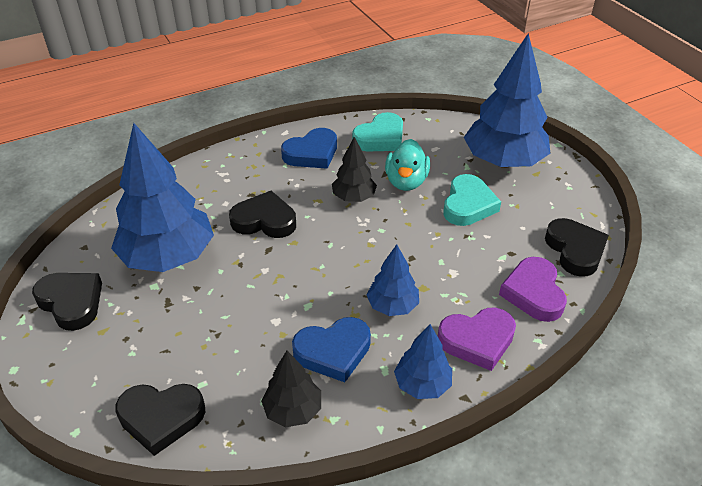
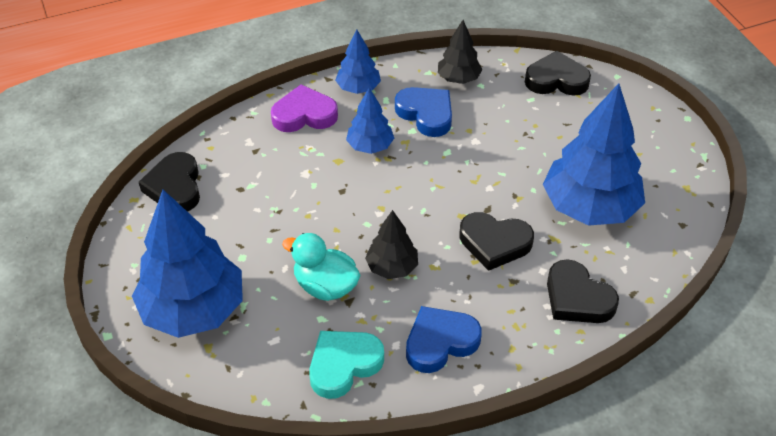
camera: 175 degrees left, 5 degrees up
(71, 302) = (666, 168): black heart -> black heart (577, 298)
(333, 352) = (426, 114): blue heart -> blue heart turned 60 degrees clockwise
(406, 182) = (325, 286): turquoise duck -> turquoise duck turned 75 degrees counterclockwise
(468, 205) = (262, 248): turquoise heart -> none
(533, 293) = (238, 149): purple heart -> none

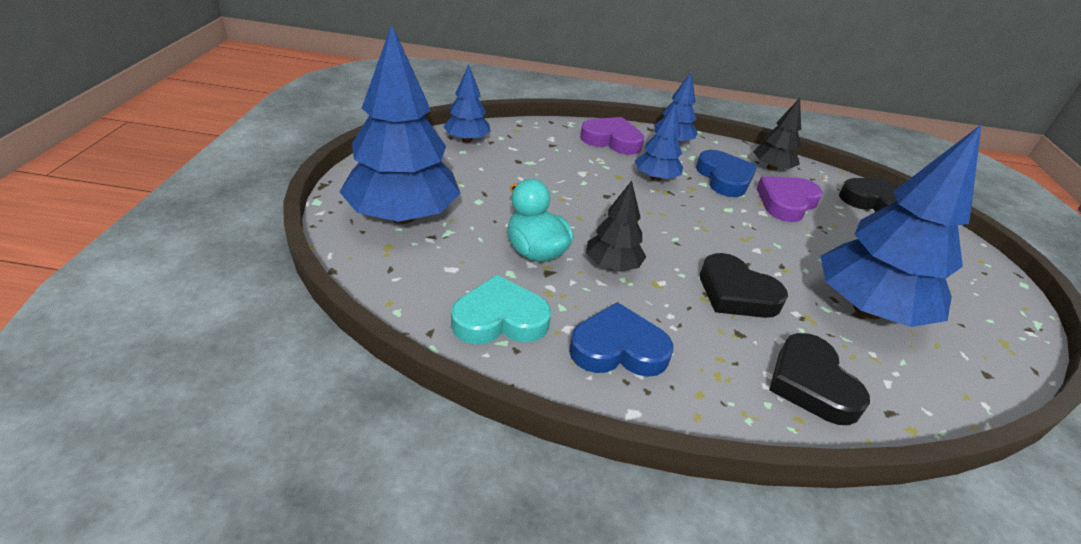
camera: 25 degrees right, 10 degrees down
(175, 187) = (467, 140): black heart -> blue tree
(488, 118) = (786, 202): none -> purple heart

